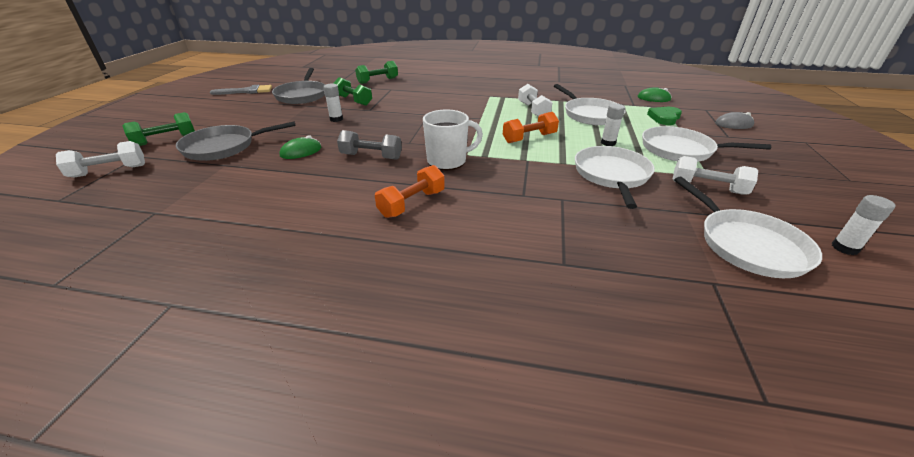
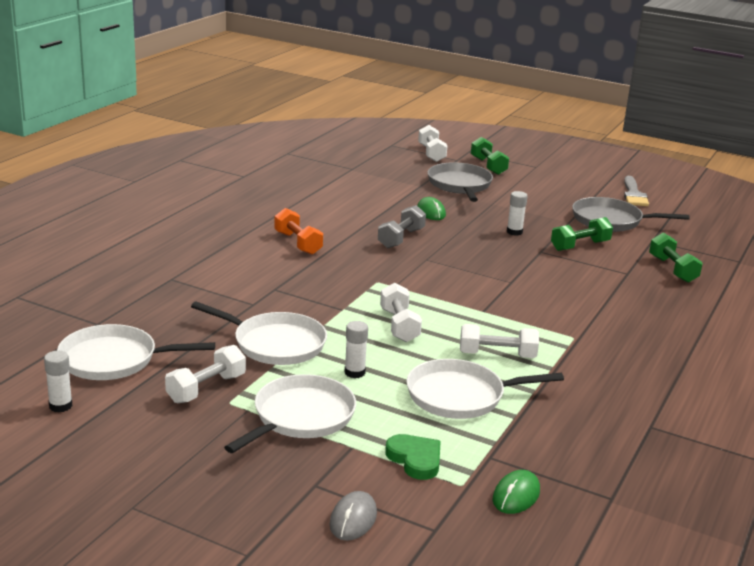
camera: 105 degrees right, 10 degrees down
(448, 161) = (367, 270): white mug -> none
(529, 138) = (399, 325): orange dumbbell -> white dumbbell

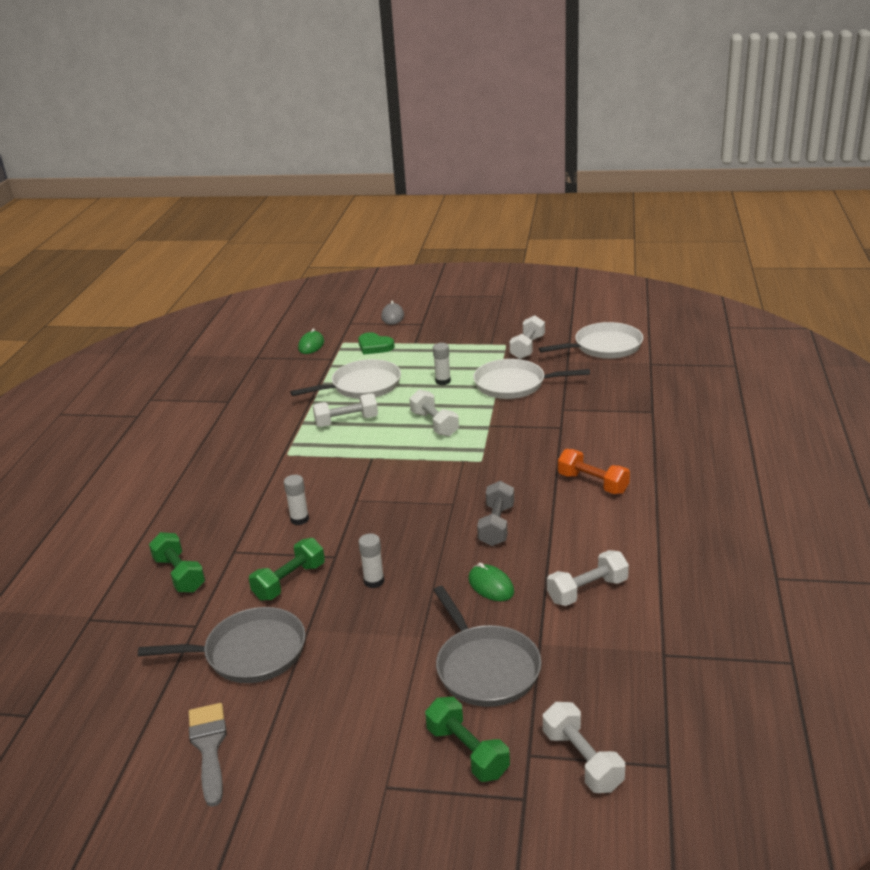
camera: 165 degrees right, 5 degrees up
(60, 406) = (596, 319): white glue stick -> white glue stick (299, 519)
(300, 417) = (456, 349): white pan -> none
(368, 196) = (587, 591): none -> white dumbbell

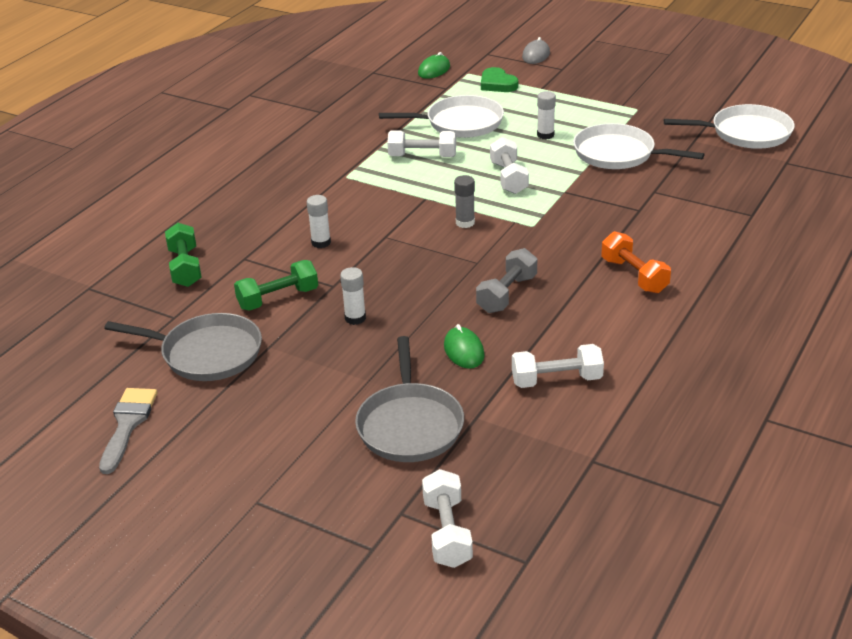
camera: 20 degrees right, 5 degrees up
(420, 471) = (465, 222): none -> grey glue stick
(467, 752) = (346, 494): green dumbbell -> none
(527, 347) = (659, 117): white dumbbell -> none

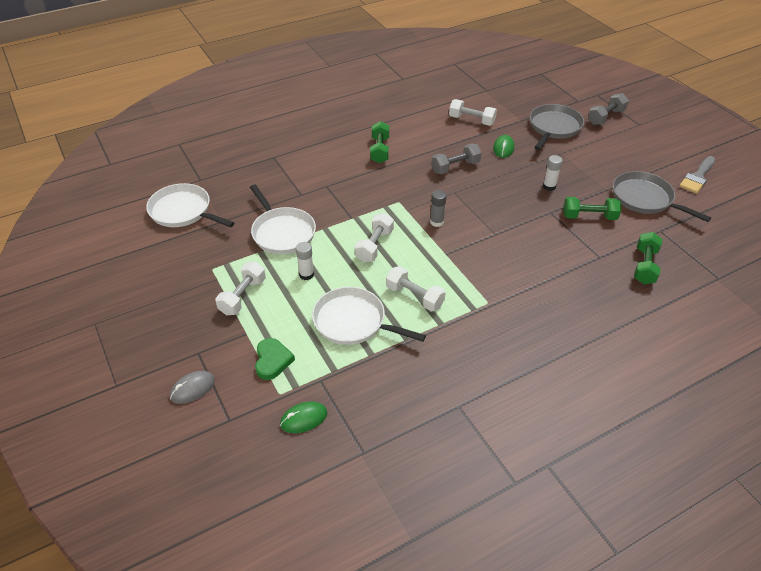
camera: 150 degrees left, 10 degrees up
(321, 242) = (541, 247): white glue stick -> none
(328, 491) = (606, 117): none -> grey dumbbell
(447, 532) = (564, 89): white dumbbell -> white dumbbell (243, 296)
(634, 276) = (379, 150): orange dumbbell -> green dumbbell

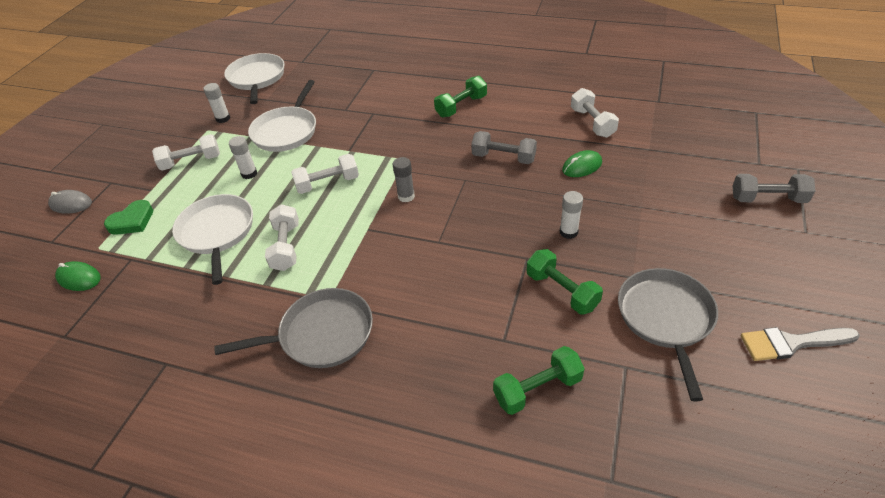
camera: 50 degrees right, 0 degrees up
(210, 254) = (223, 118): none -> white glue stick
(554, 127) = (677, 176): grey pan -> grey pan (321, 334)

